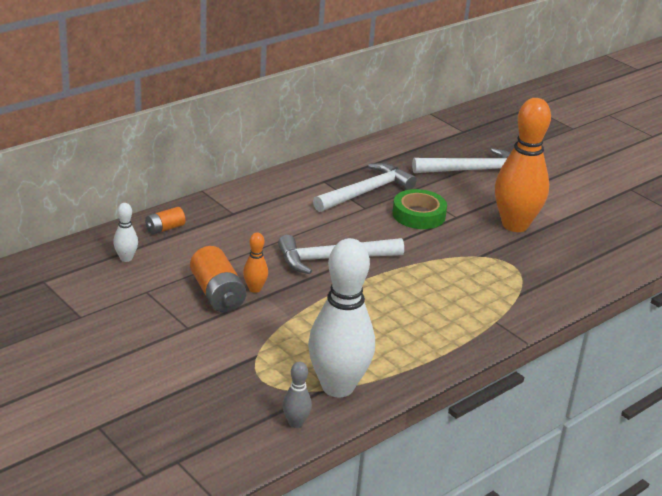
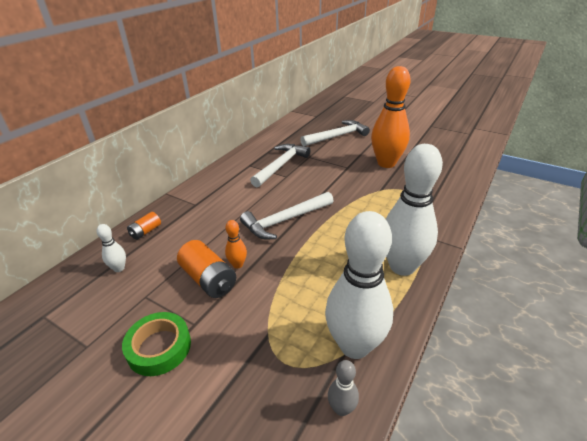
camera: 15 degrees left, 5 degrees up
(418, 215) = (323, 172): green tape -> green tape (159, 347)
(439, 340) = (402, 266): none -> white bowling pin

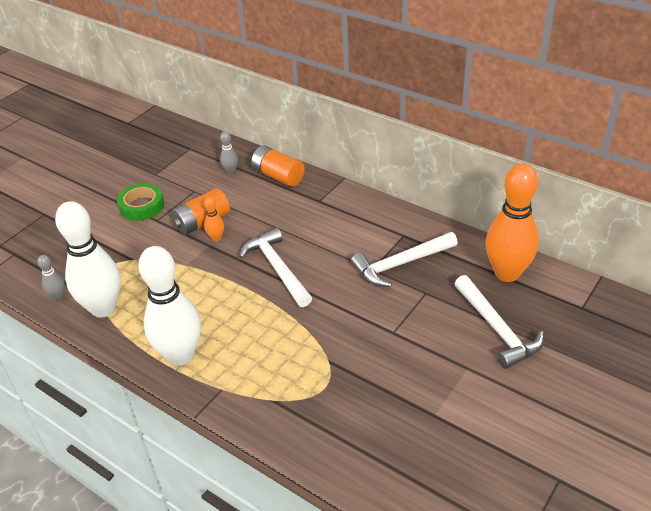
camera: 95 degrees right, 5 degrees up
(119, 268) = (230, 171): white bowling pin -> grey bowling pin
(146, 231) = (278, 176): orange battery -> orange battery, size x1.76
(281, 165) = (400, 264): white hammer -> white hammer turned 120 degrees clockwise
(386, 163) = (402, 379): orange bowling pin -> orange bowling pin (507, 273)

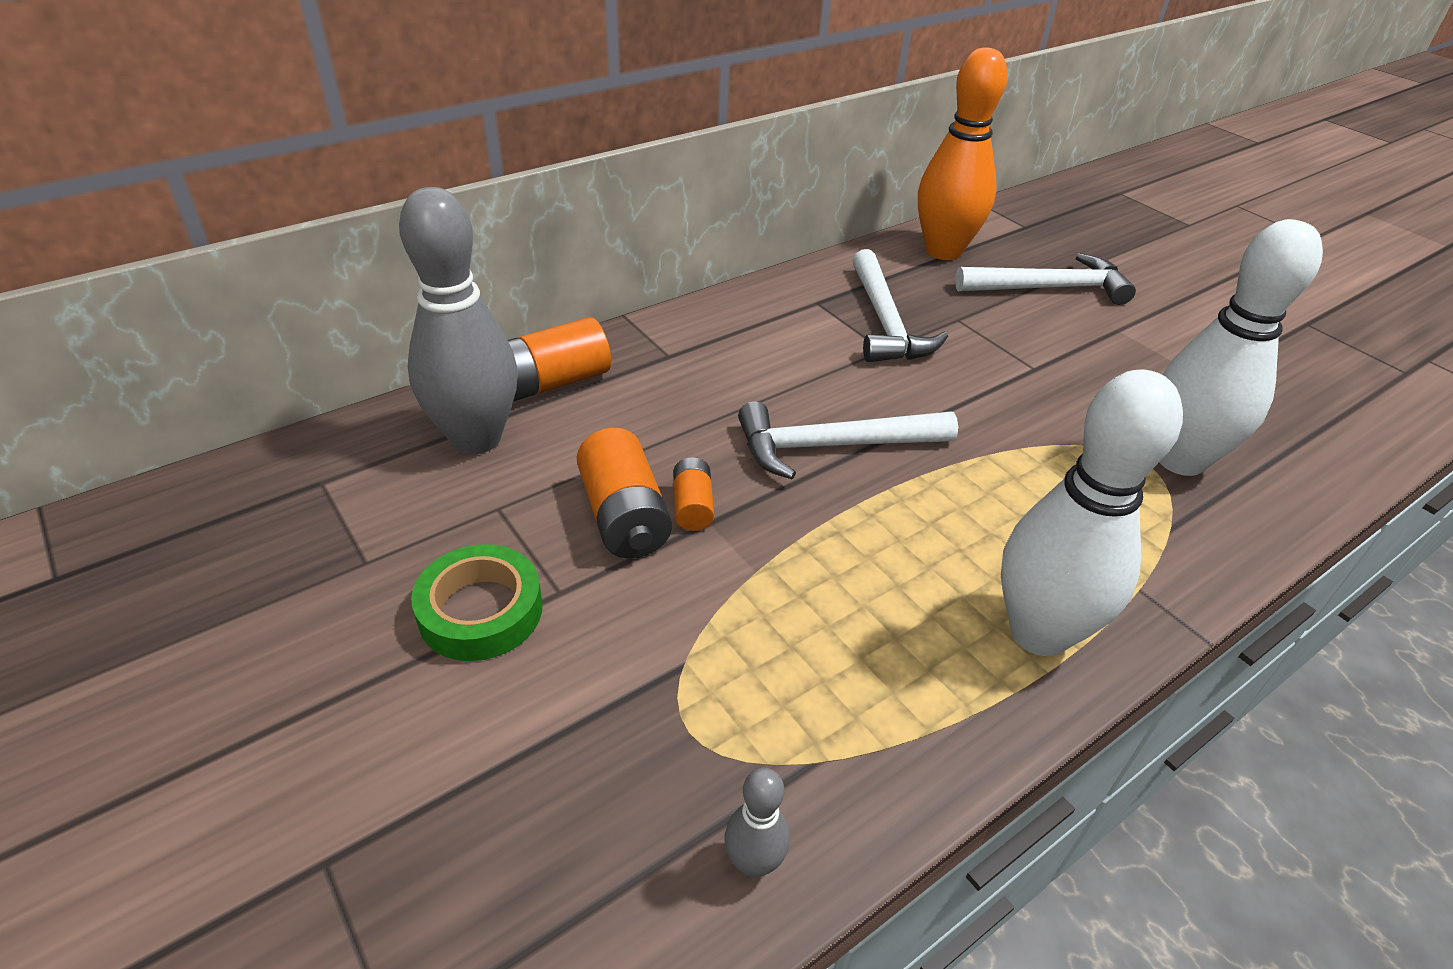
camera: 75 degrees left, 0 degrees up
(103, 308) = (844, 754): white bowling pin -> white bowling pin (1180, 460)
(216, 238) = (692, 506): orange bowling pin -> orange battery
(230, 171) = (476, 438): grey bowling pin -> grey bowling pin, size x2.37

